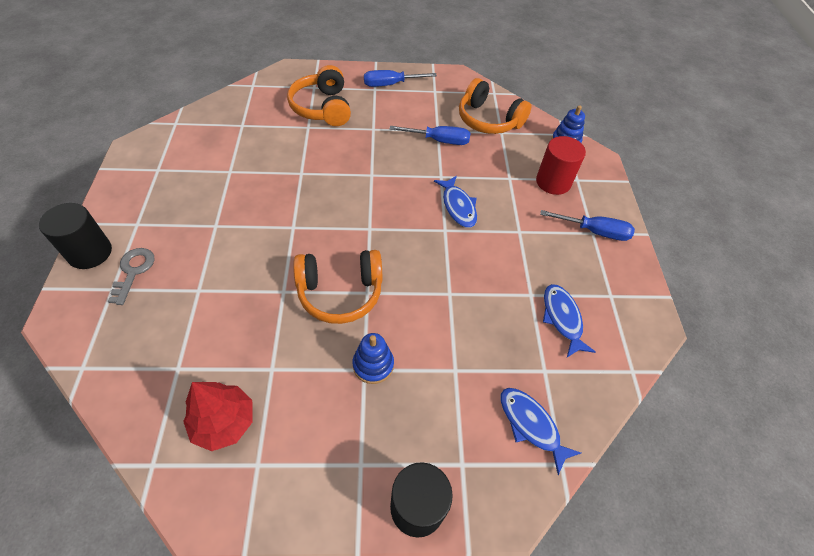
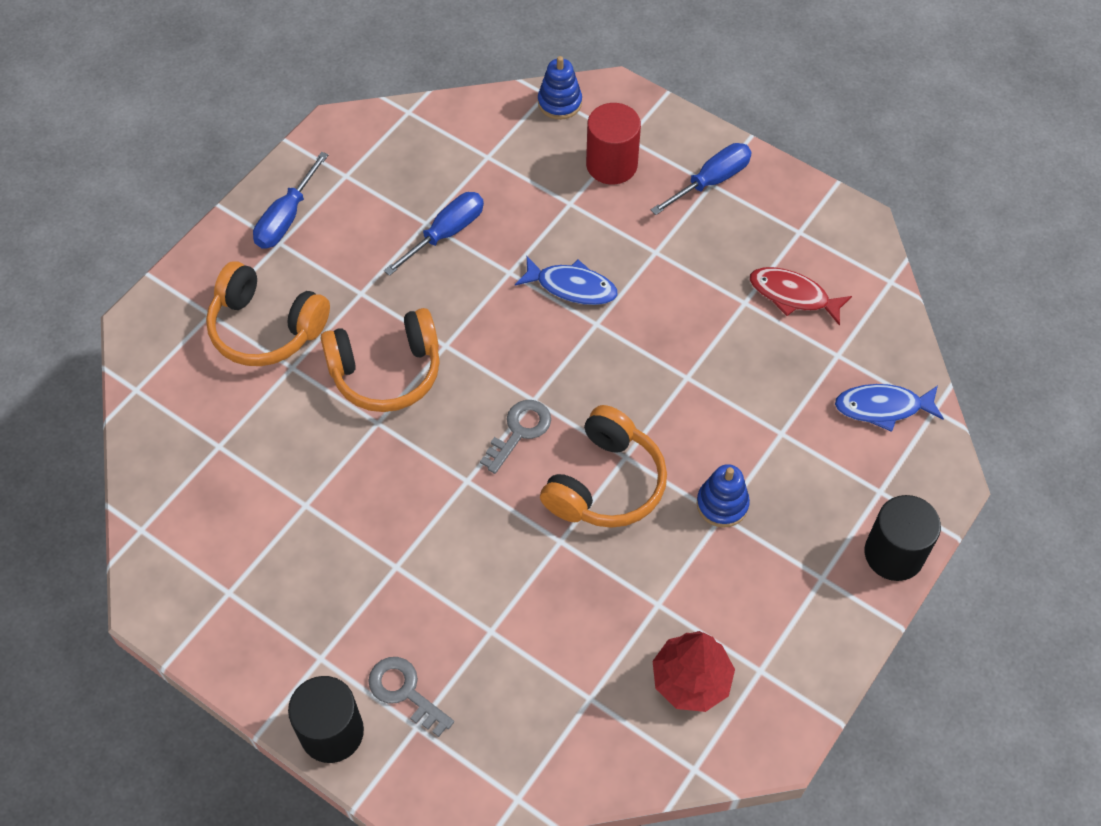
camera: 50 degrees left, 5 degrees up
(343, 233) = (519, 431): none -> grey key
(488, 120) = (454, 154): orange headphones -> orange headphones (386, 371)
(562, 318) = (793, 295): blue fish -> red fish

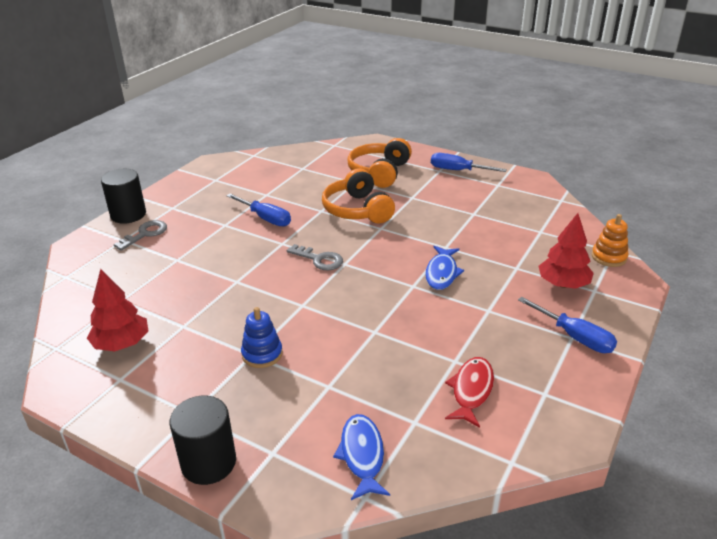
camera: 85 degrees right, 25 degrees down
(445, 234) = (468, 221): blue screwdriver -> blue screwdriver (265, 218)
(559, 103) = (609, 257): blue stacking toy -> orange stacking toy
(605, 483) = (280, 297): orange headphones -> none
(611, 164) = (563, 284): red cylinder -> red tree

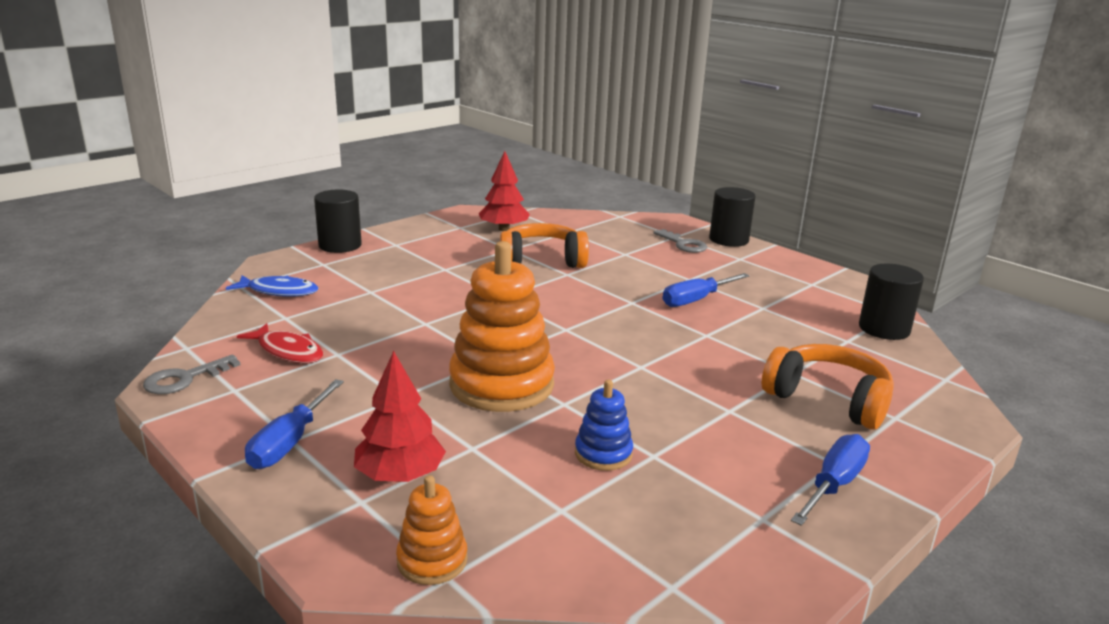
camera: 105 degrees right, 10 degrees down
(262, 354) = (441, 272): blue stacking toy -> blue stacking toy (603, 454)
(280, 158) = (884, 329): none -> black cylinder
(319, 259) = (583, 316): grey key -> grey key (184, 379)
(357, 210) = (699, 359): orange headphones -> orange headphones (542, 261)
(442, 273) = (501, 385): blue fish -> orange stacking toy
(574, 337) = (290, 442): blue screwdriver -> blue screwdriver turned 45 degrees counterclockwise

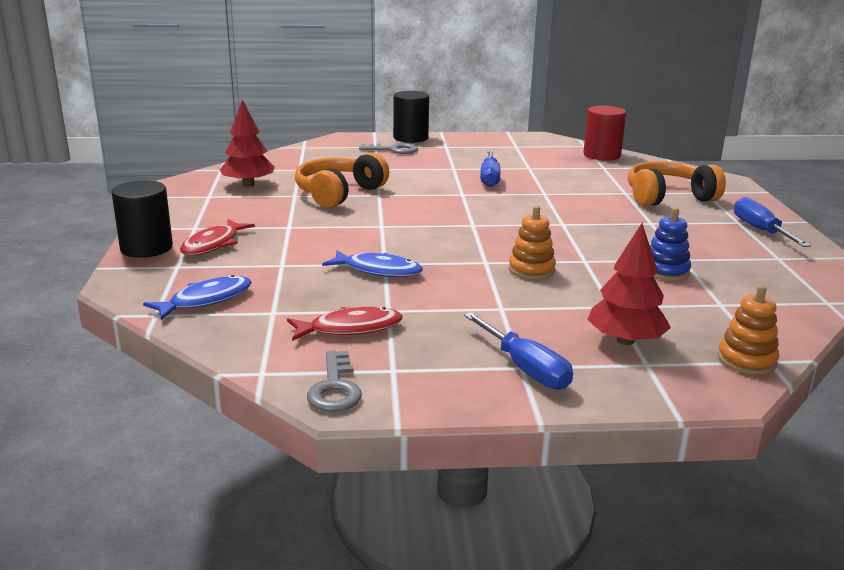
camera: 50 degrees left, 0 degrees up
(374, 260) = (213, 244): none -> red fish
(407, 325) = (378, 270): none -> blue fish
(501, 385) = (531, 270): orange stacking toy -> orange stacking toy, size x0.49
(884, 329) = (602, 155): black cylinder -> red cylinder

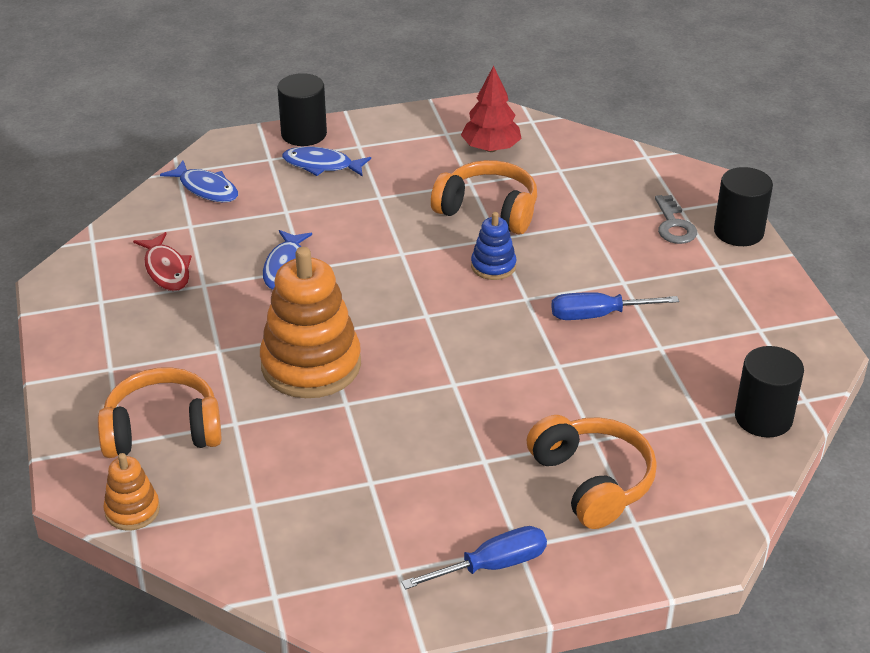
camera: 80 degrees right, 15 degrees up
(213, 244) = (321, 165): red fish -> blue fish
(335, 388) = (72, 277): grey key -> none
(524, 368) = (108, 370): blue screwdriver -> none
(531, 270) = (311, 365): orange stacking toy -> orange stacking toy, size x2.04
(602, 155) = (763, 418): red cylinder -> black cylinder
(625, 341) = (162, 430): red tree -> orange headphones
(665, 271) = (331, 466): blue stacking toy -> blue stacking toy (493, 266)

